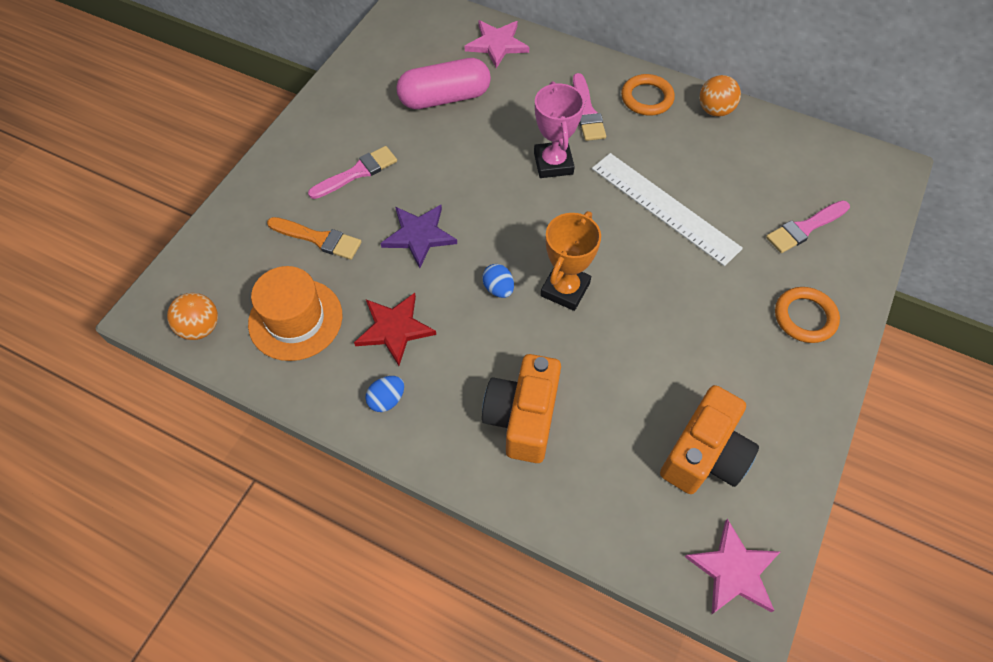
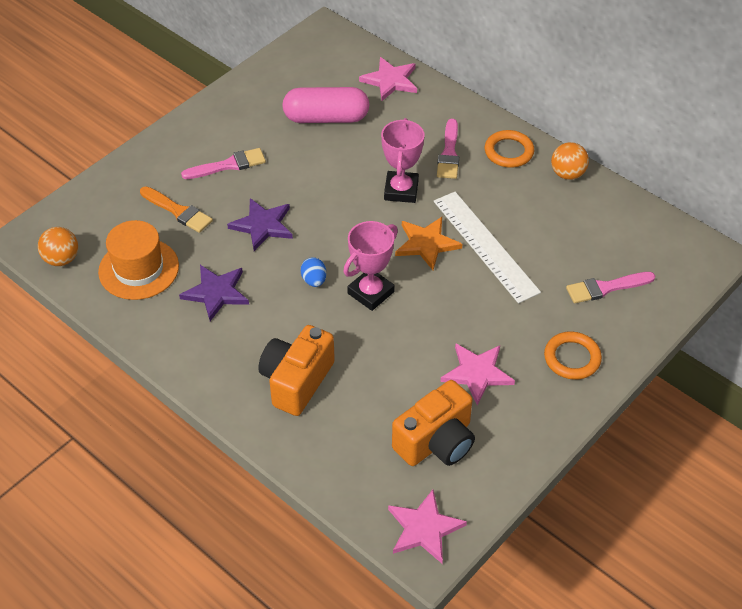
camera: 15 degrees right, 10 degrees down
(387, 400) = (191, 344): blue egg -> none
(394, 329) = (216, 293): red star -> purple star
(565, 289) = (370, 292): orange trophy -> pink trophy
(603, 219) = (426, 244): none -> orange star
(714, 359) = (477, 373): none -> pink star

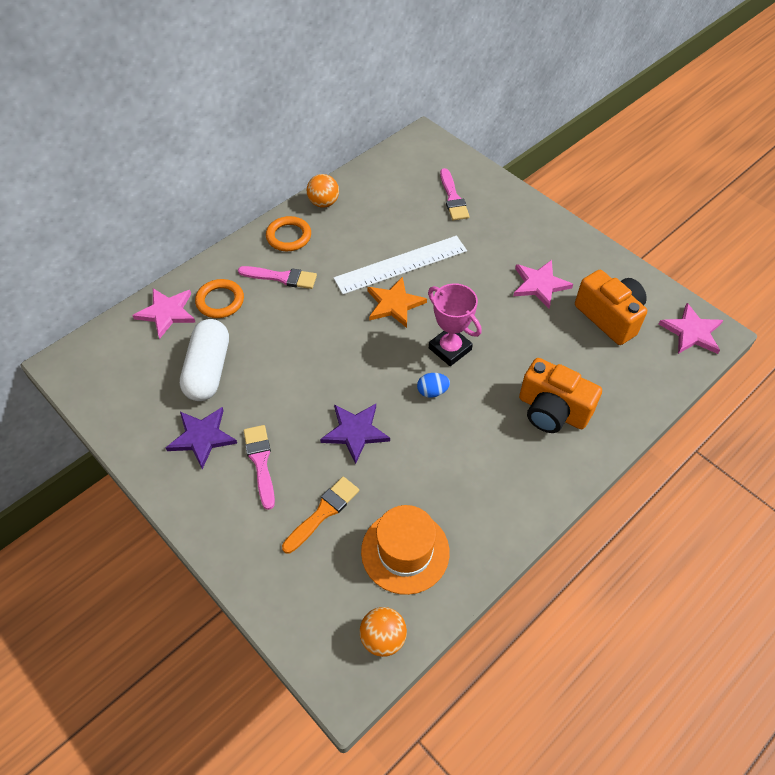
camera: 85 degrees left, 5 degrees up
(216, 293) = (443, 475): purple star -> purple star (202, 437)
(326, 118) = (208, 370): pink capsule -> white capsule
(401, 190) = (324, 317): pink trophy -> none
(572, 358) = (523, 227): orange ring -> orange ring (220, 301)

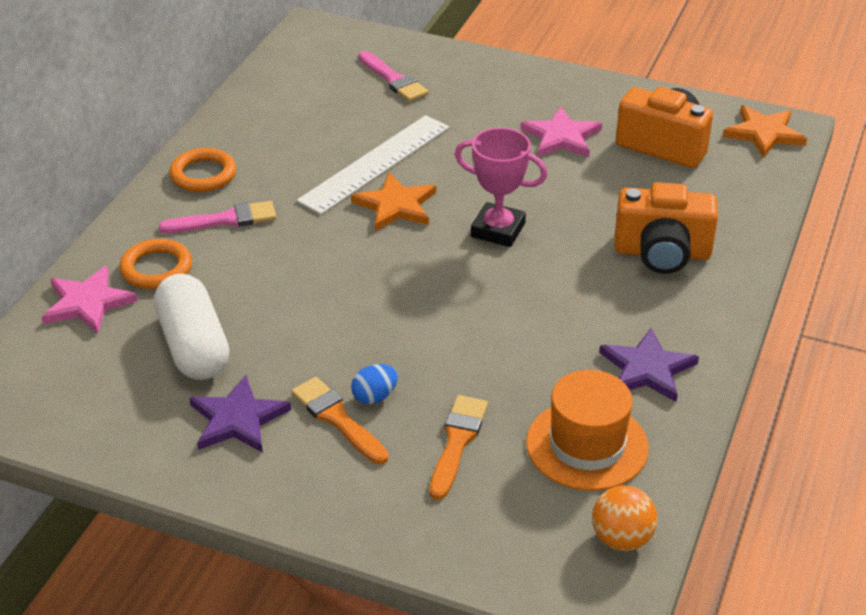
camera: 25 degrees left, 15 degrees down
(260, 462) = (337, 419): pink brush -> orange brush
(323, 203) = (226, 127): orange ball -> none
(355, 432) = (439, 348): purple star -> purple star (647, 369)
(432, 391) = (506, 278): blue egg -> blue egg (375, 397)
(692, 332) = (764, 133): pink star -> orange star

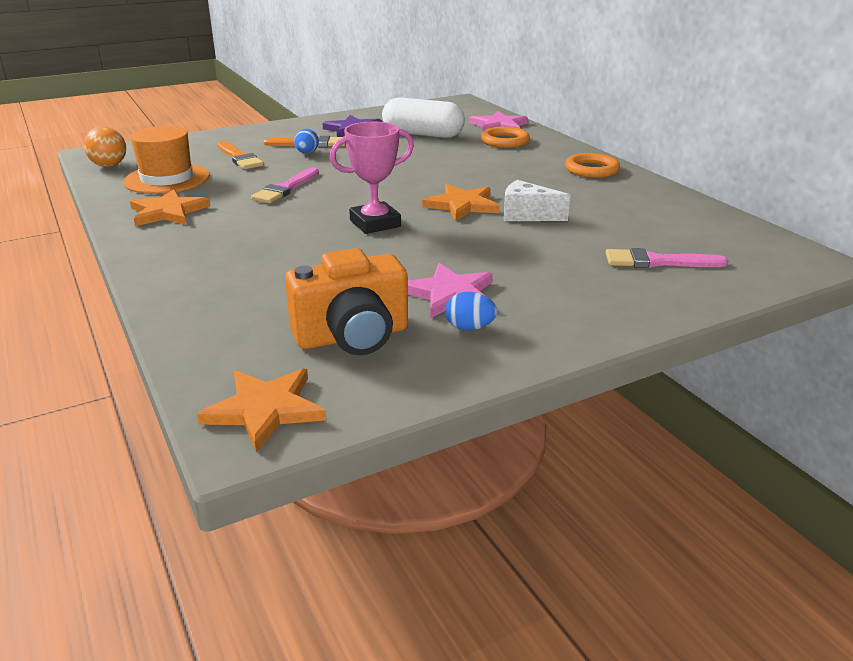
camera: 130 degrees right, 10 degrees down
(225, 220) = (527, 163): pink brush -> pink brush (285, 189)
(375, 163) = (527, 215): white ruler -> white cheese
(591, 111) = (469, 328): none -> blue egg
(647, 369) = (168, 212): purple star -> orange star
(662, 253) = (236, 263): orange camera -> none

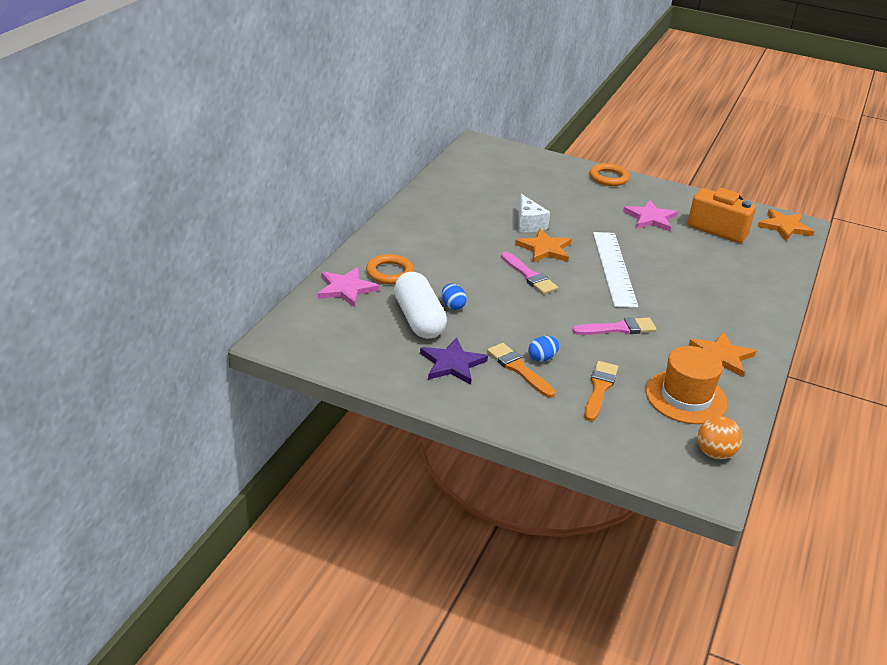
camera: 130 degrees left, 5 degrees up
(375, 223) = (614, 268): pink trophy -> white ruler
(469, 328) = (668, 205): blue egg -> blue egg (452, 306)
(591, 170) = (415, 221): orange ring -> orange ring (608, 177)
(657, 262) = (536, 176): pink brush -> pink brush (529, 276)

